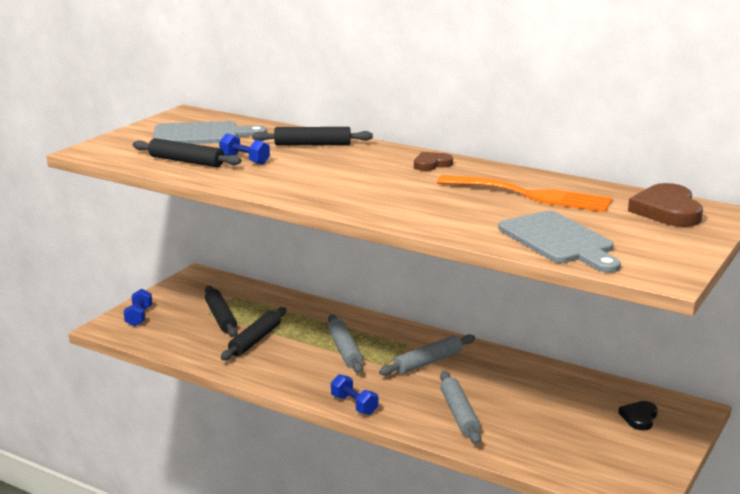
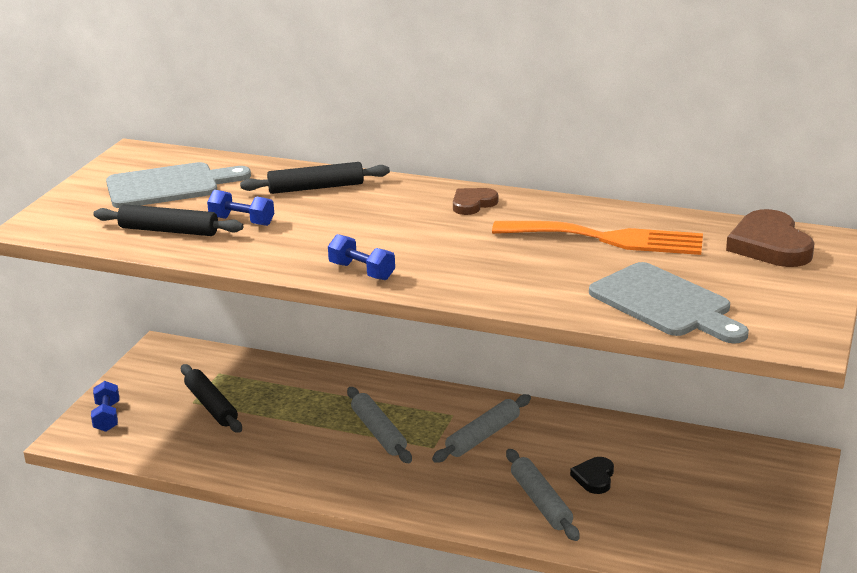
camera: 10 degrees left, 5 degrees up
(255, 340) = (264, 432): black rolling pin -> none
(354, 405) = (414, 506): blue dumbbell -> blue dumbbell (362, 271)
(639, 417) = (745, 478): black heart -> black heart (594, 478)

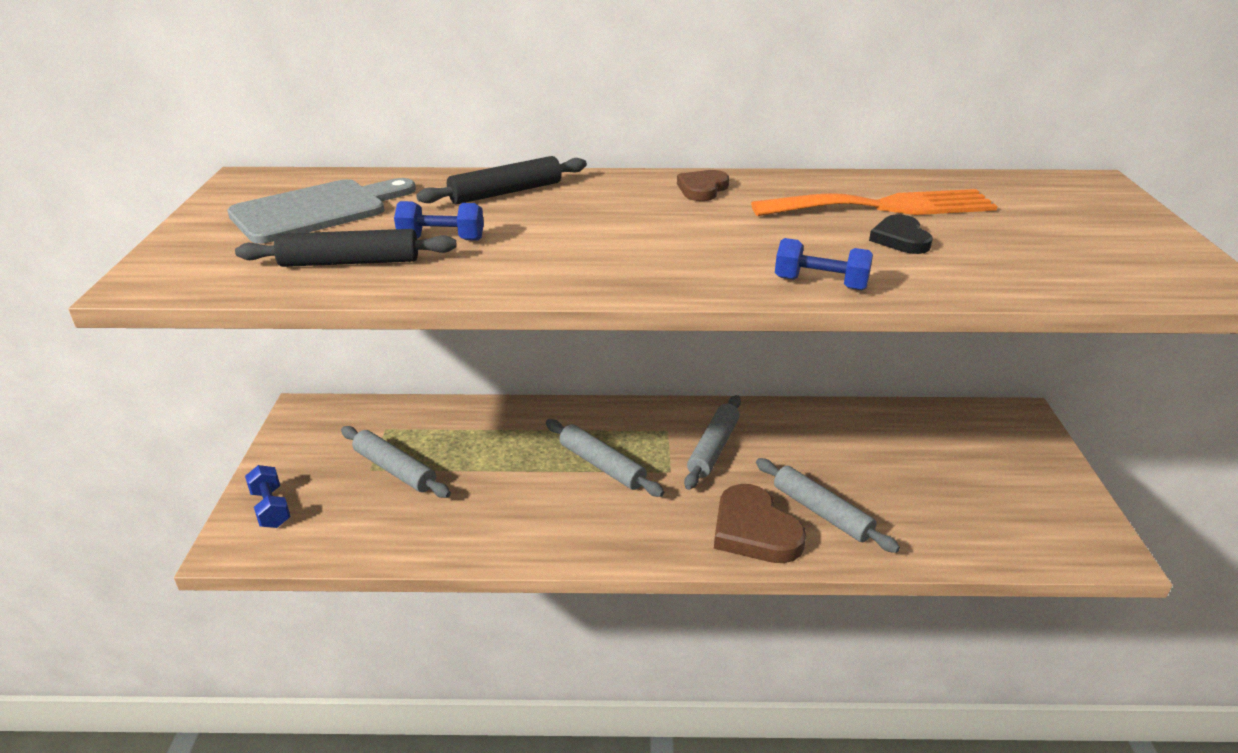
camera: 20 degrees left, 5 degrees up
(211, 406) = (394, 470): black rolling pin -> grey rolling pin
(362, 271) = (644, 278): blue dumbbell -> blue dumbbell (820, 284)
(594, 478) = (854, 473): black heart -> black heart (900, 239)
(665, 303) = (1027, 266): grey cutting board -> none
(770, 245) = (1049, 193): brown heart -> brown heart (754, 530)

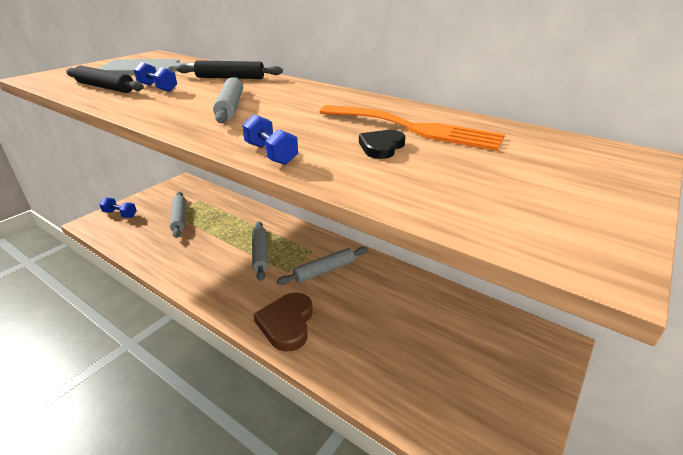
camera: 35 degrees right, 0 degrees up
(271, 508) = (120, 214): blue dumbbell -> blue dumbbell turned 75 degrees counterclockwise
(702, 189) = (325, 96): brown heart -> none
(822, 512) = (336, 333): grey rolling pin -> grey rolling pin (230, 107)

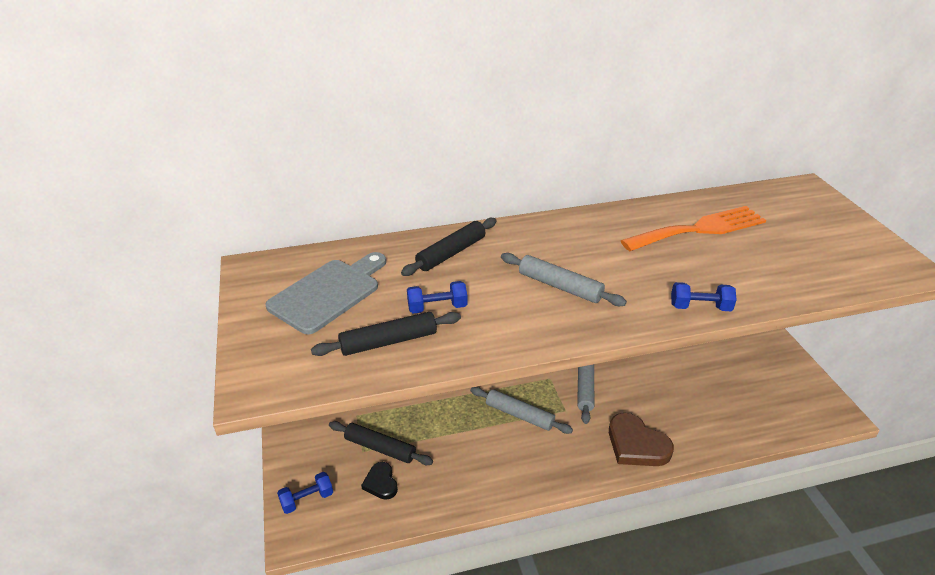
camera: 50 degrees left, 5 degrees up
(179, 218) = (380, 448): grey rolling pin -> black rolling pin
(381, 147) = (724, 258): black heart -> black heart (381, 483)

